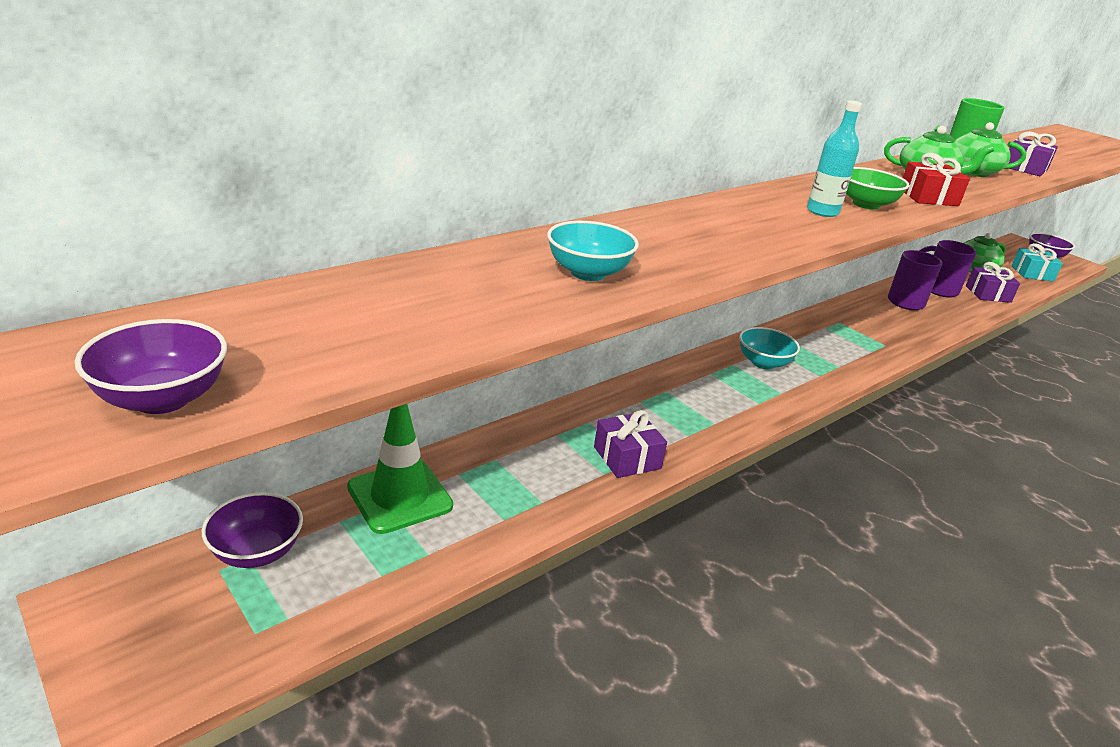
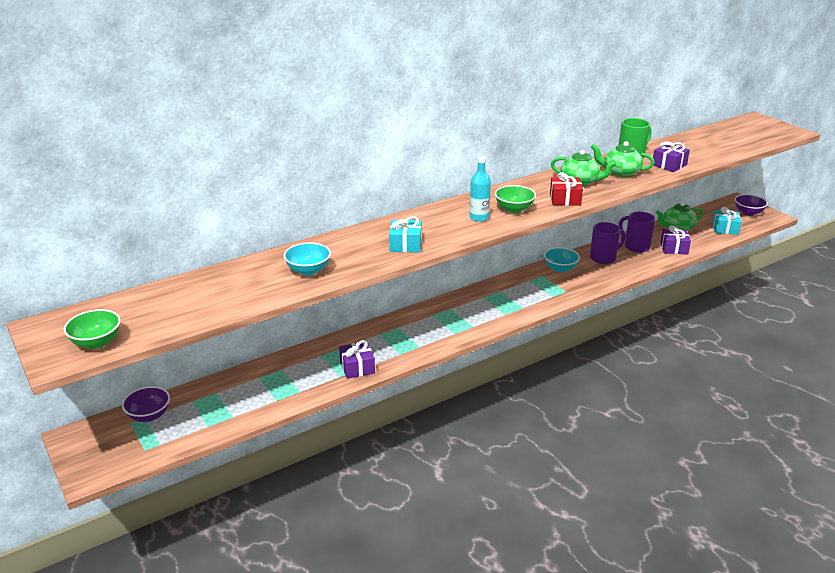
camera: 10 degrees right, 0 degrees up
(162, 399) = (96, 342): purple bowl -> green bowl
(400, 497) = (224, 389): green traffic cone -> none
(735, 242) = (405, 244): none -> turquoise gift
(763, 363) = (471, 307): turquoise bowl -> turquoise bowl (560, 268)

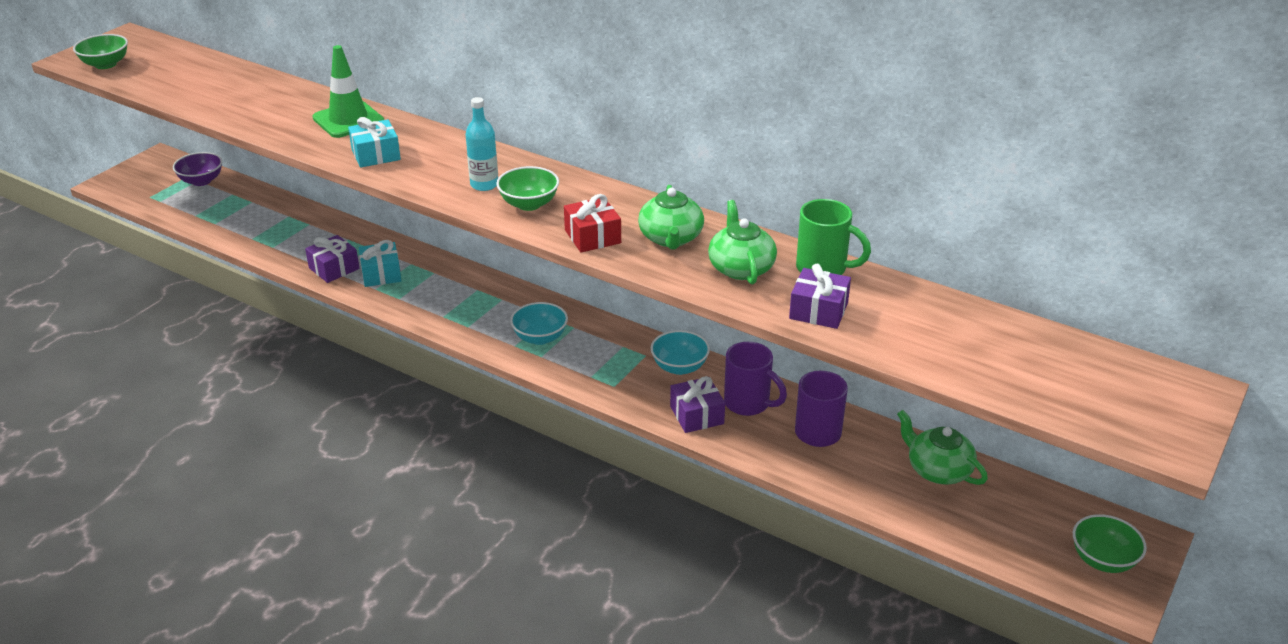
camera: 65 degrees right, 5 degrees up
(308, 270) = (283, 117): turquoise bowl -> turquoise bowl (540, 337)
(340, 247) = (348, 120): none -> green traffic cone
(674, 248) = (850, 476): purple gift -> purple gift (697, 415)
(725, 229) = (992, 533): turquoise gift -> turquoise gift (381, 274)
(748, 212) = (1103, 560): purple bowl -> green bowl

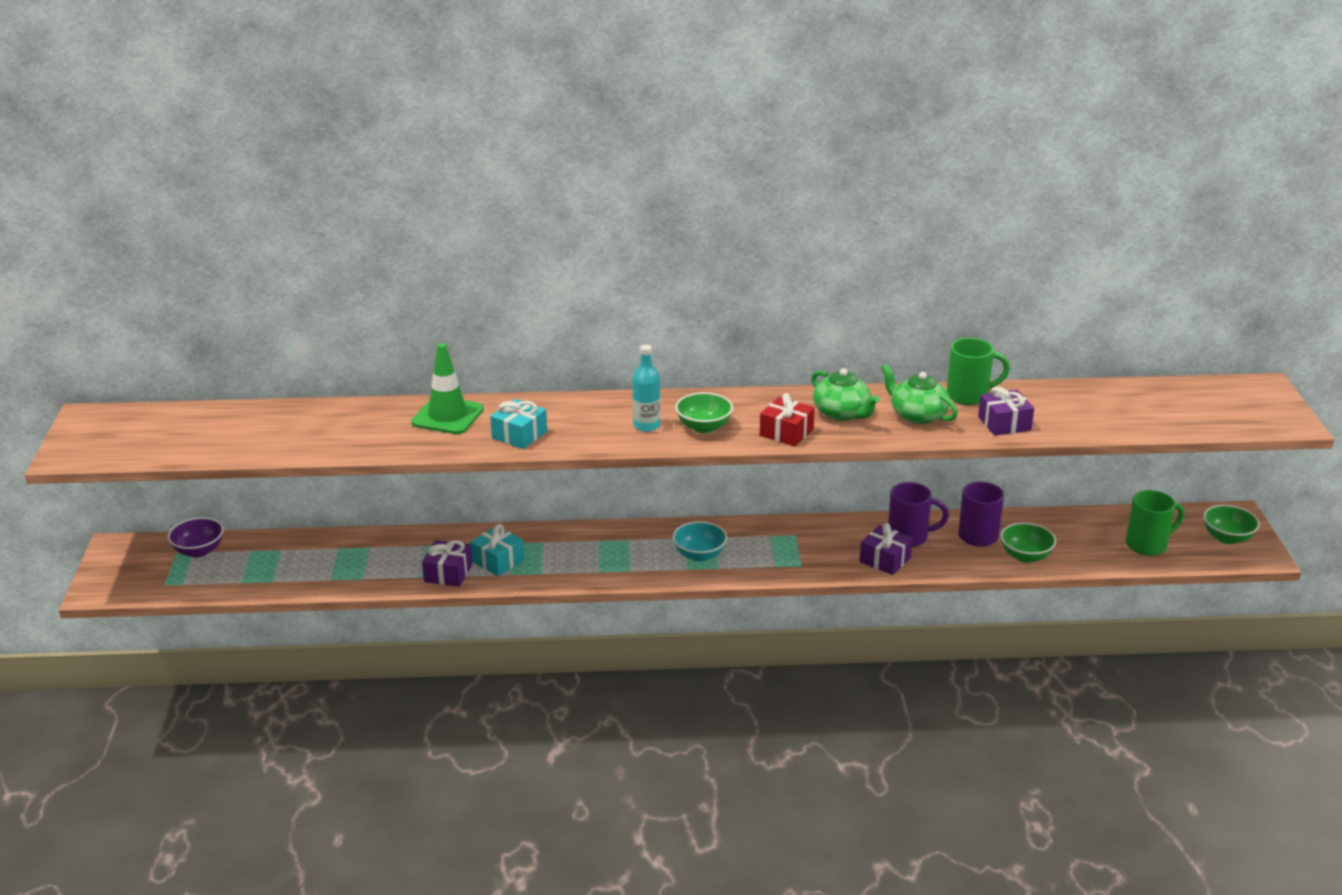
camera: 35 degrees left, 5 degrees down
(105, 64) = (114, 448): green bowl -> green bowl (1025, 556)
(679, 367) = (830, 532): turquoise bowl -> none
(937, 470) = (1077, 527): green teapot -> none
(994, 524) = (1147, 545): none -> green mug

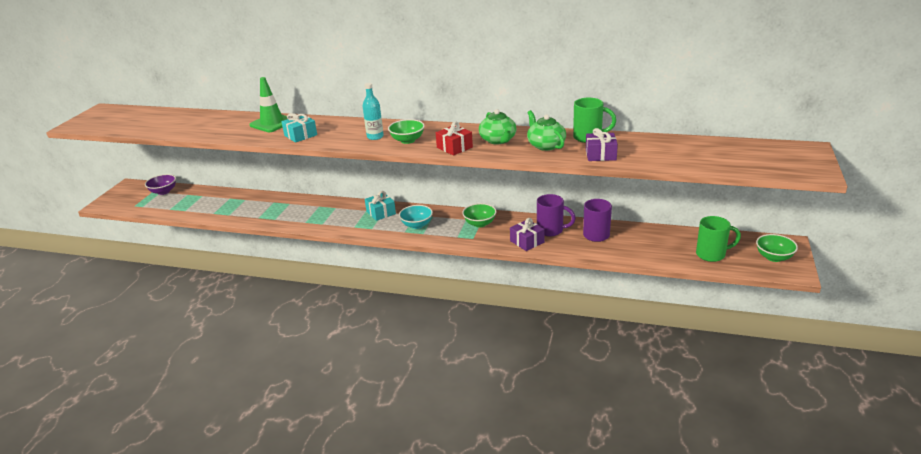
camera: 20 degrees right, 0 degrees up
(448, 573) = (273, 217): purple gift -> none
(498, 561) = (304, 214): turquoise gift -> turquoise gift (381, 212)
(1025, 556) = (621, 251): green bowl -> green bowl (480, 223)

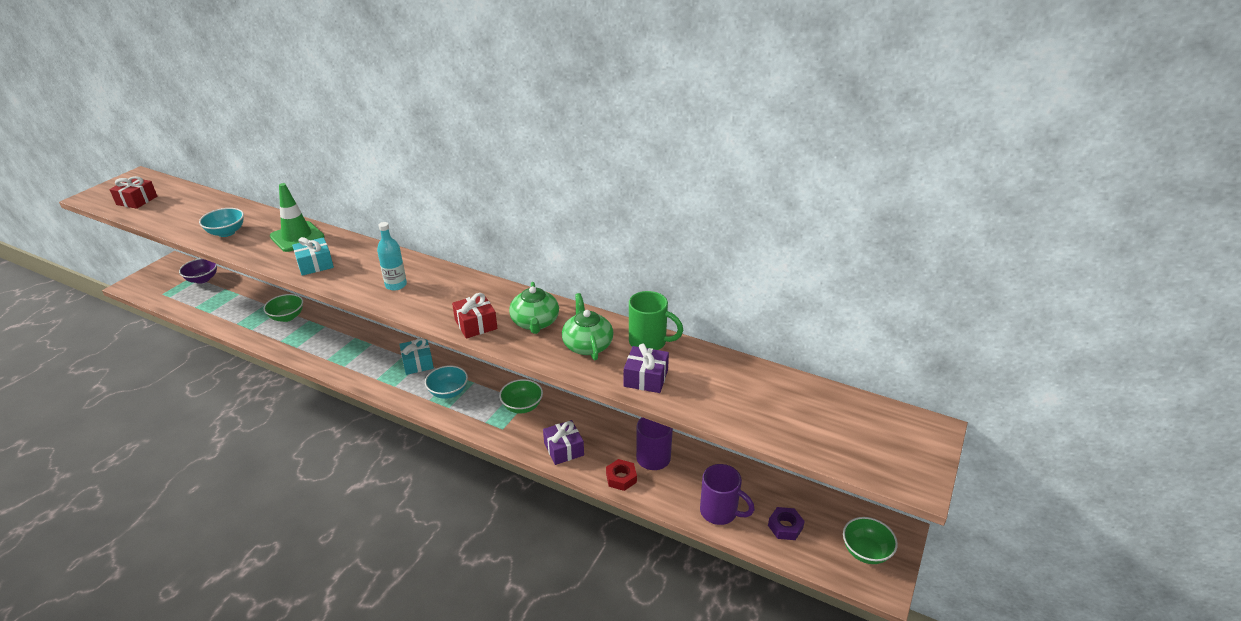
camera: 10 degrees right, 5 degrees up
(116, 122) = (137, 200): none -> red gift
(211, 129) = (226, 232): none -> turquoise bowl
(407, 140) = (429, 299): green bowl -> green bowl (287, 317)
(551, 230) = (602, 437): purple mug -> purple mug (720, 512)
(579, 249) = (621, 478): none -> red nut
(712, 254) = (785, 527): green mug -> purple nut

